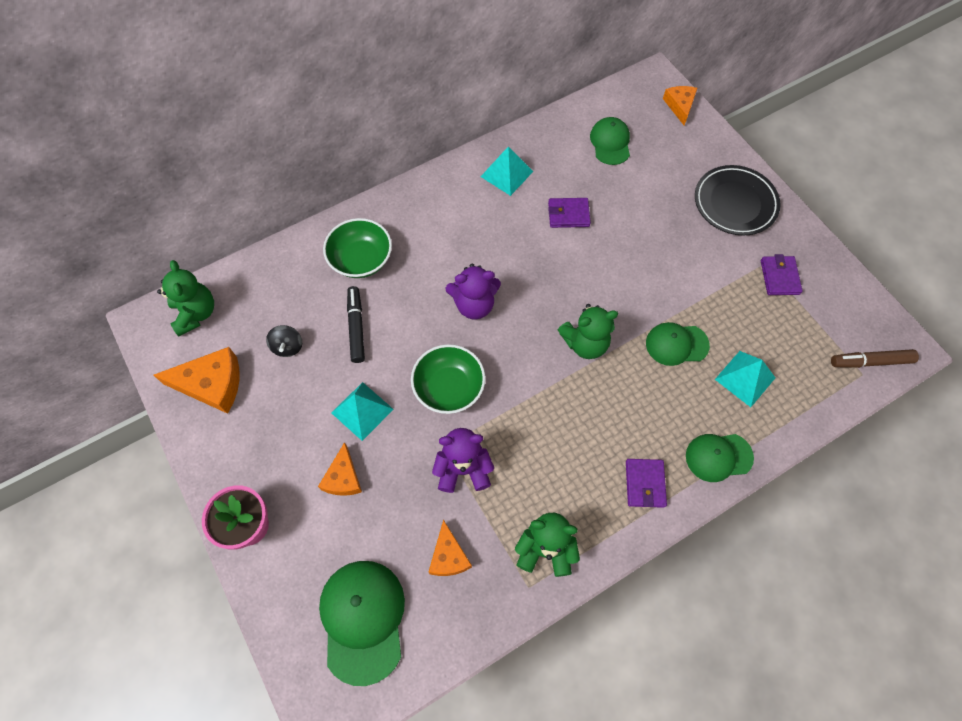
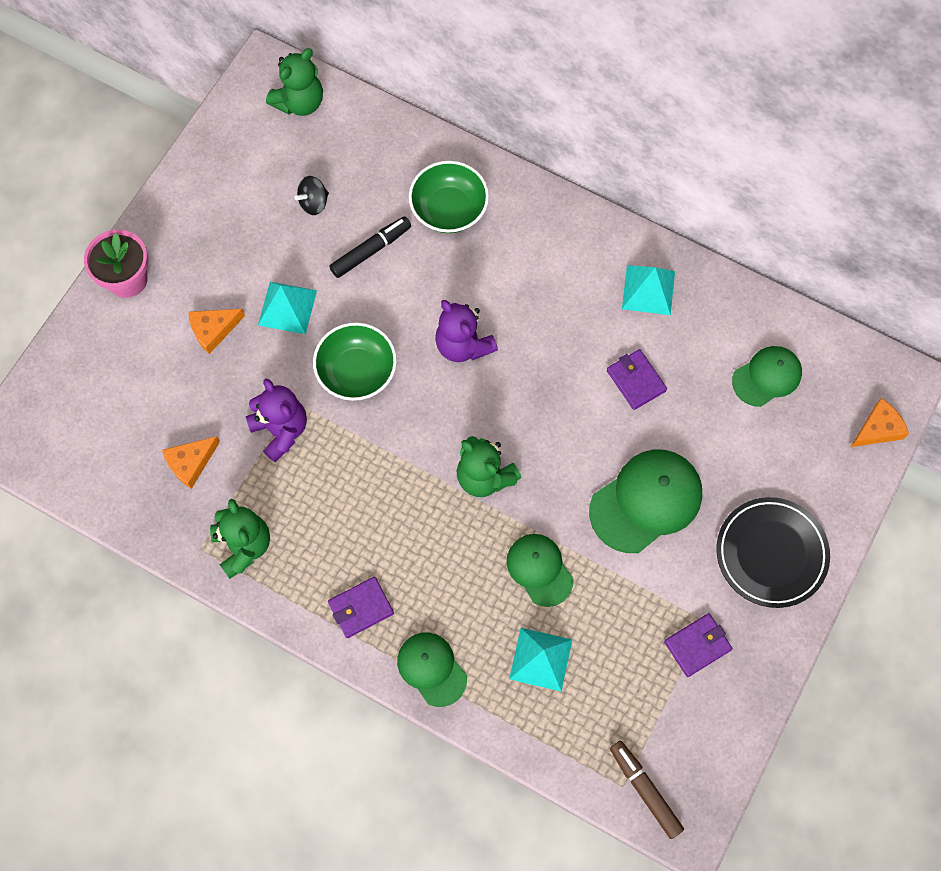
camera: 60 degrees right, 5 degrees up
(212, 384) = (238, 163): orange cheese -> none
(363, 620) = (97, 422): green cap -> green cap (646, 501)

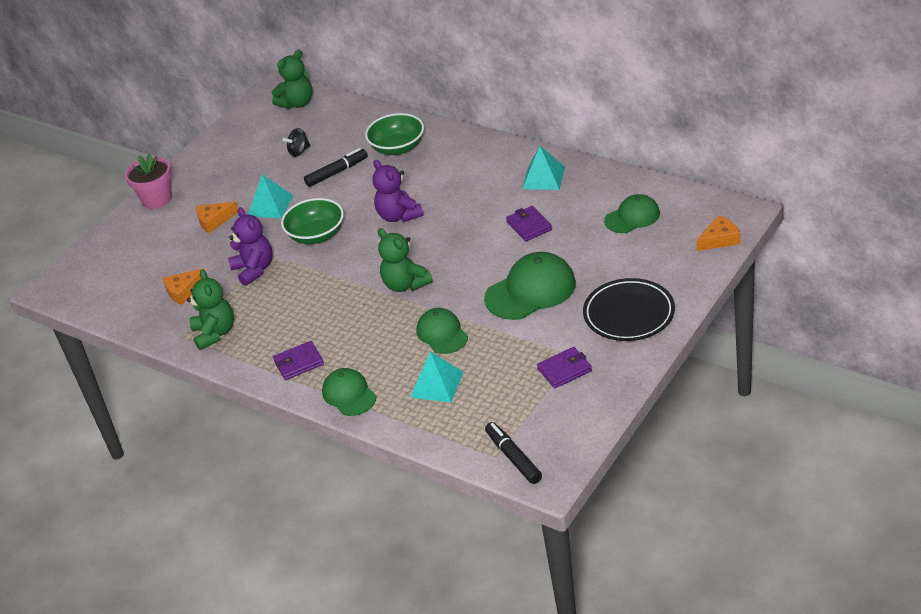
camera: 10 degrees right, 30 degrees down
(645, 789) = (513, 457): brown marker -> black marker

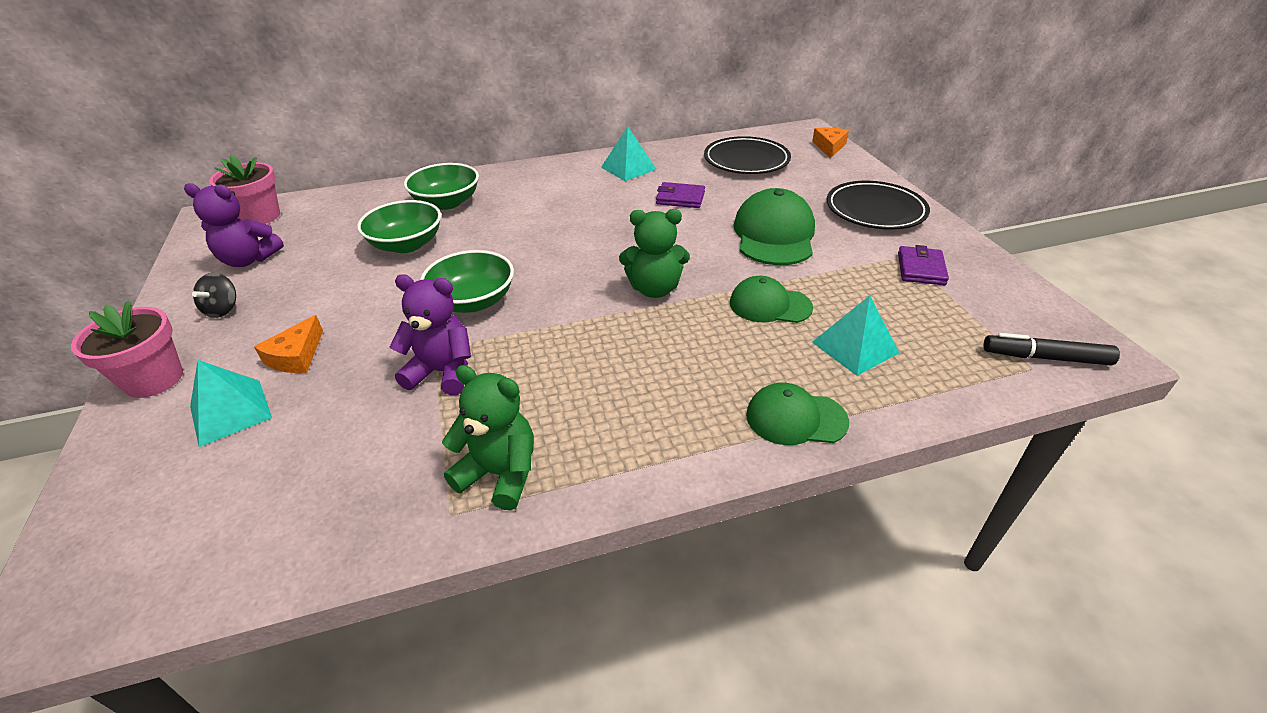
camera: 55 degrees left, 0 degrees up
(184, 291) = (364, 455): orange cheese -> none
(270, 205) = (363, 305): turquoise pyramid -> turquoise pyramid (230, 412)
(297, 103) = (260, 216): green teddy bear -> pink flower pot
(299, 151) = (326, 248): black spinning top -> black spinning top (223, 309)
(299, 363) = (677, 428): purple wallet -> none
(337, 172) = (406, 244): black marker -> green bowl
(399, 216) = (542, 245): purple teddy bear -> purple teddy bear (249, 260)
(632, 217) = (746, 160): green cap -> black plate

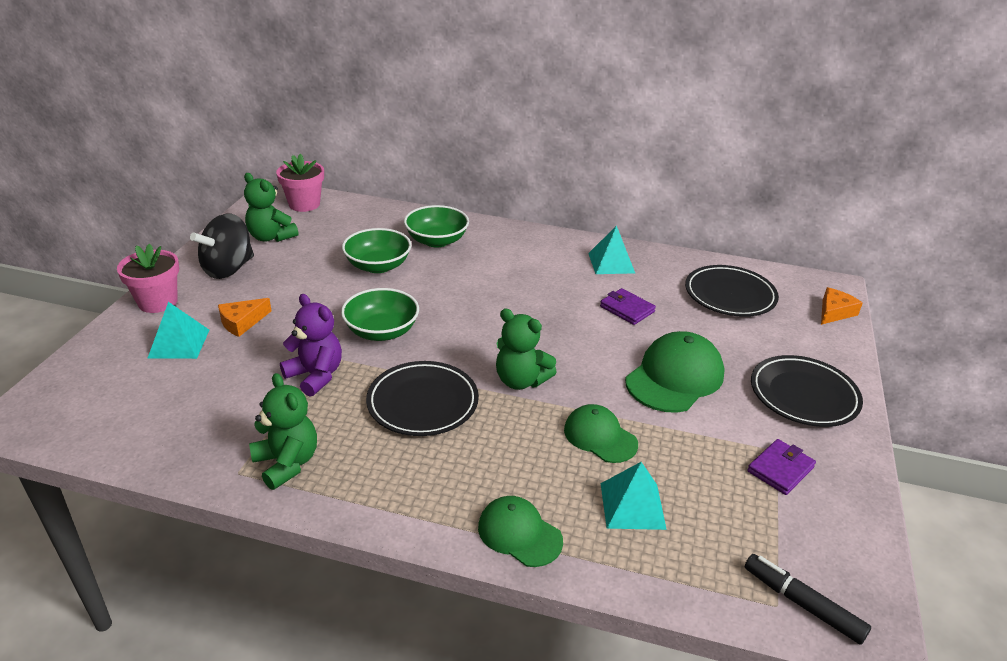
camera: 30 degrees right, 5 degrees down
(223, 309) = (228, 269): black spinning top -> black spinning top, size x1.94
(249, 260) = (271, 237): purple teddy bear -> green teddy bear
(584, 348) = (423, 403): none -> black plate

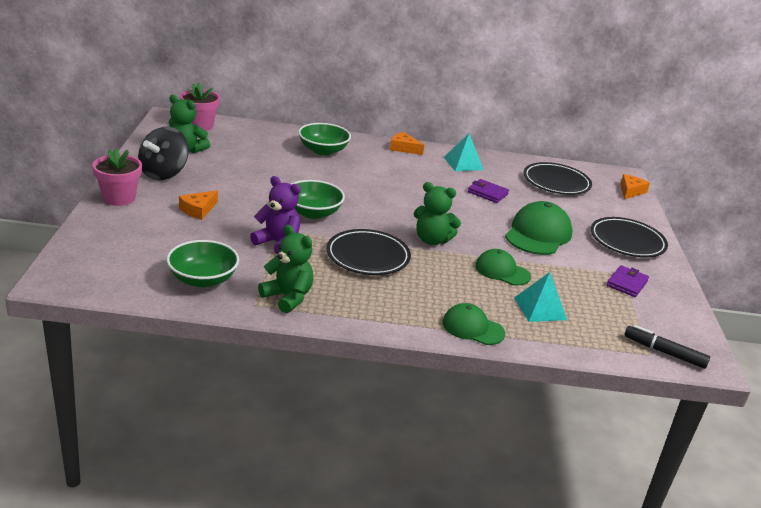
camera: 15 degrees left, 5 degrees down
(179, 343) = (155, 226): turquoise pyramid -> none
(378, 266) = (285, 169): green bowl -> green bowl (203, 279)
(541, 239) = (403, 148): none -> orange cheese

